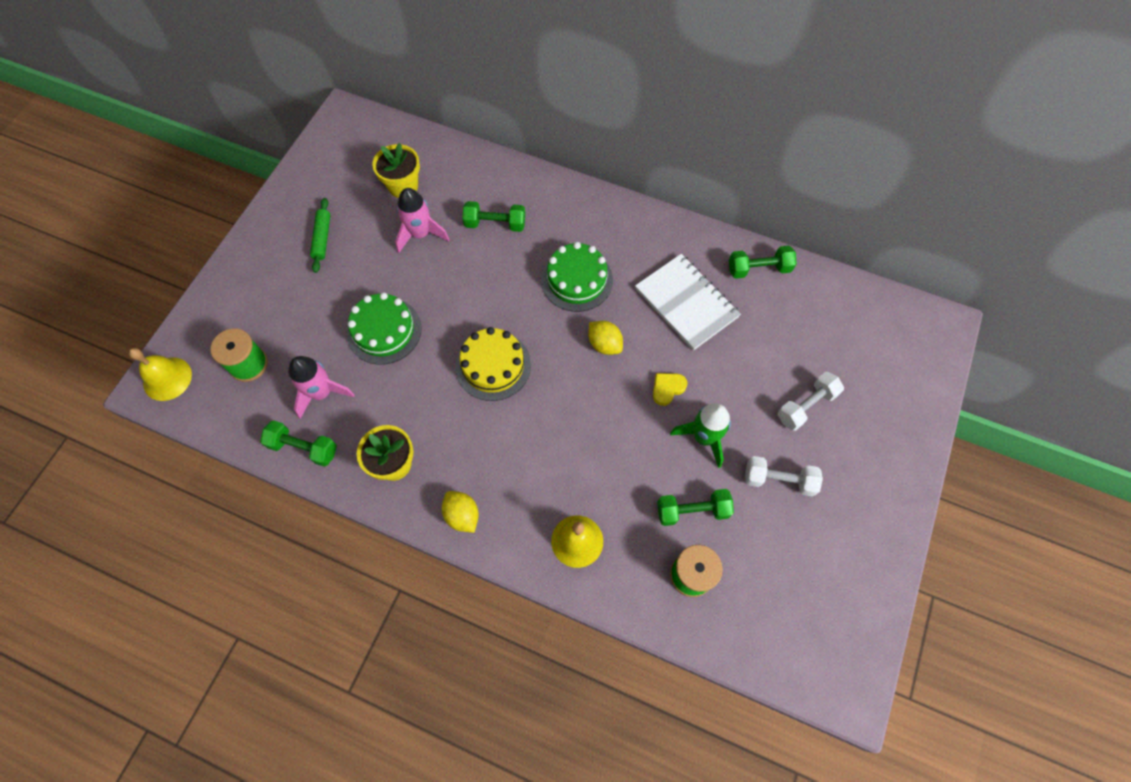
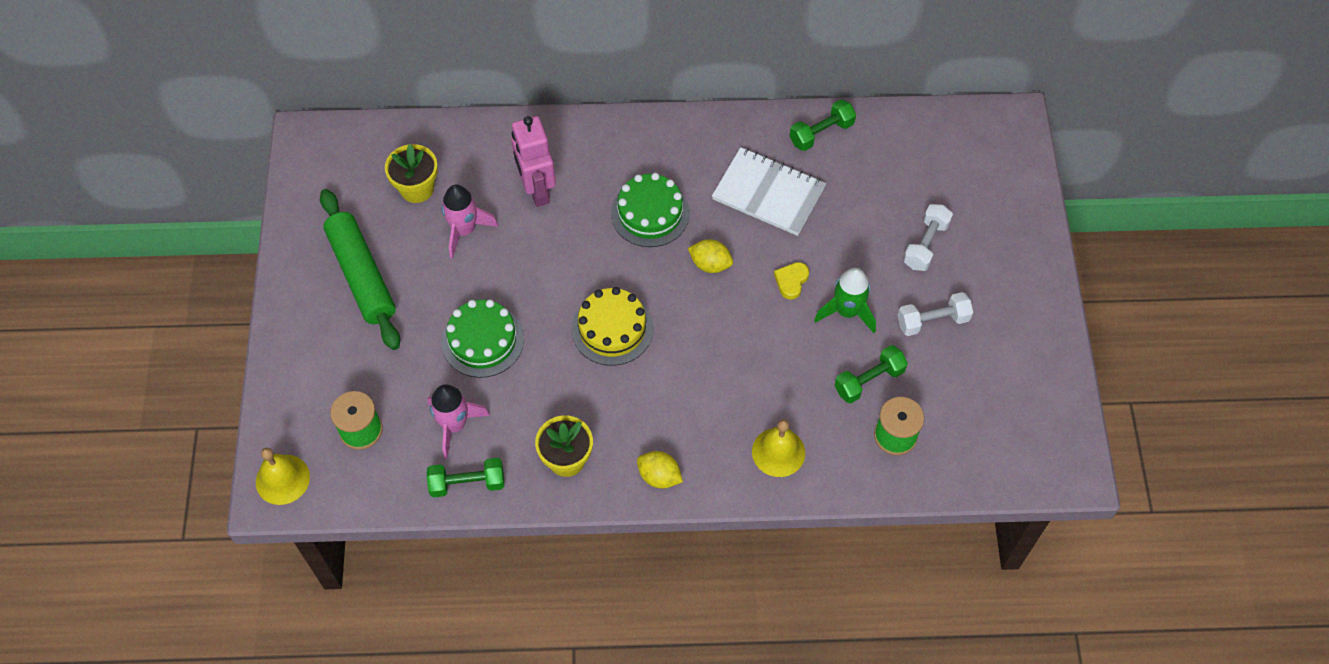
camera: 25 degrees left, 5 degrees down
(322, 238) = (361, 275): green rolling pin -> green rolling pin, size x2.00
(495, 224) = (537, 190): green dumbbell -> pink robot

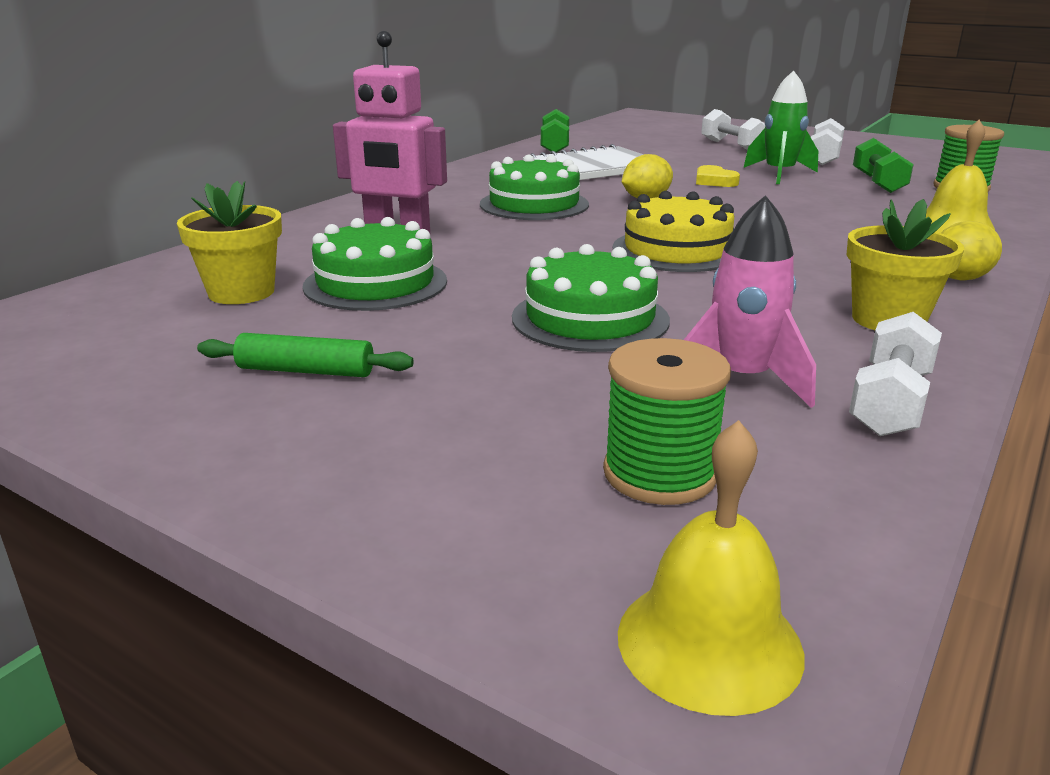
camera: 55 degrees left, 35 degrees down
(361, 275) = (306, 371): green rolling pin -> green rolling pin, size x0.50
(464, 230) = (375, 283): pink rocket -> green cake
(467, 483) = (890, 402): green dumbbell -> white dumbbell

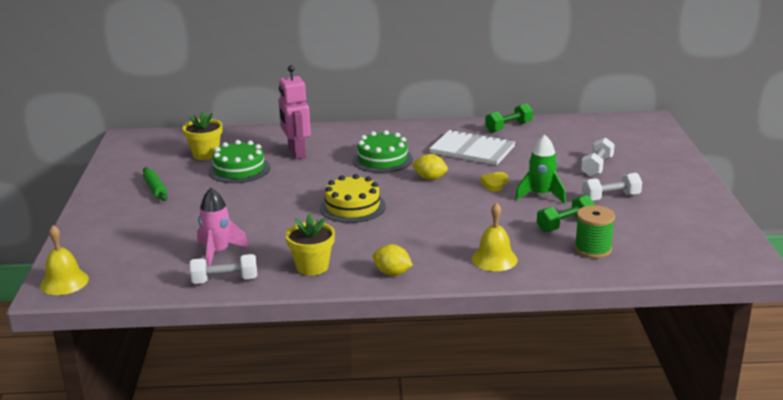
camera: 55 degrees right, 0 degrees up
(590, 318) = (247, 214): green cake -> none
(659, 473) = (138, 257): green spool -> none

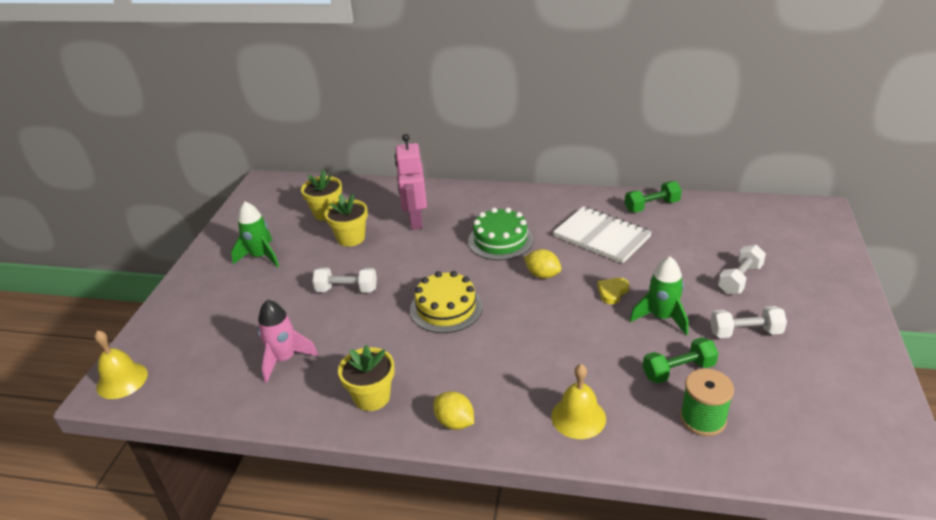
camera: 15 degrees right, 10 degrees up
(155, 189) = (261, 256): green rolling pin -> green rocket
(225, 280) = (275, 404): white dumbbell -> white dumbbell (347, 289)
(239, 169) = (351, 238): green cake -> yellow flower pot

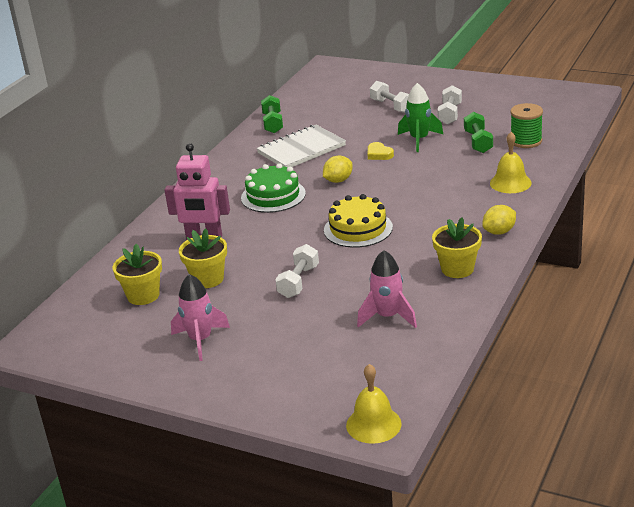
camera: 75 degrees left, 5 degrees down
(261, 256) = (200, 340): green rocket -> pink rocket

